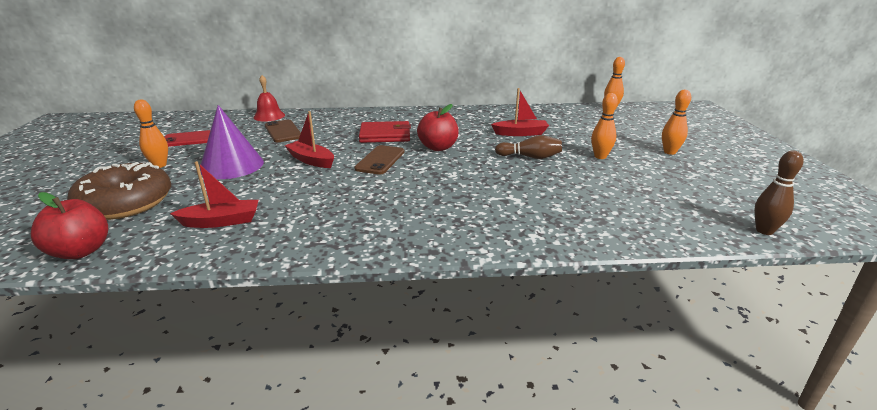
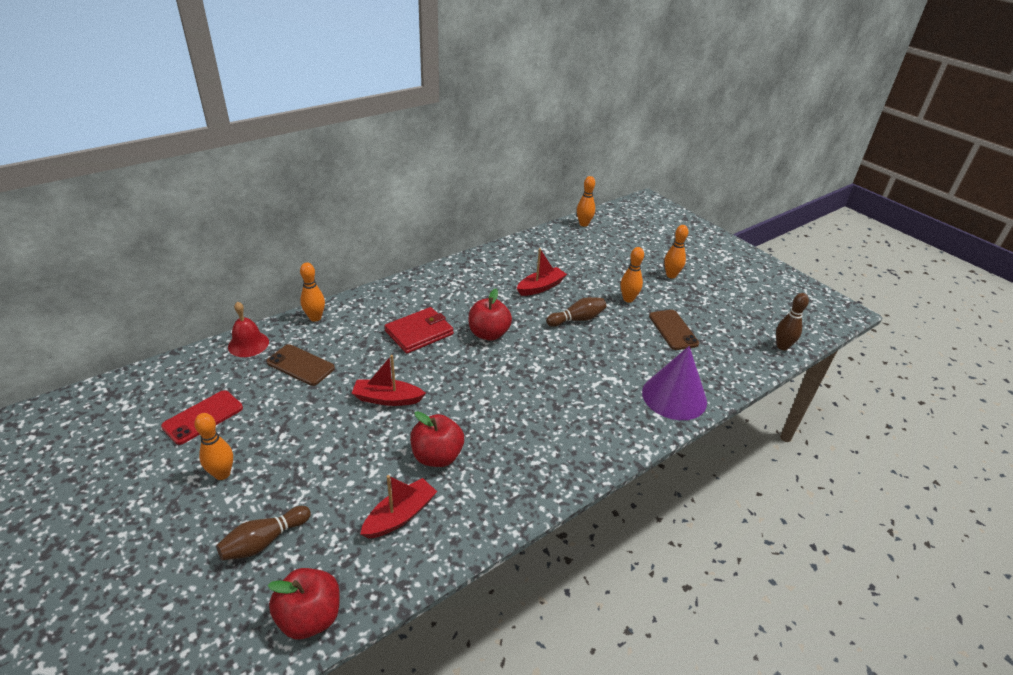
camera: 35 degrees left, 10 degrees up
(126, 203) = (264, 541): brown donut -> brown bowling pin
(232, 165) = (310, 440): purple cone -> purple cone (674, 396)
(297, 199) = (437, 456): none -> red apple
(326, 114) = (315, 318): none -> orange bowling pin
(380, 160) = (454, 372): brown phone -> brown phone (673, 330)

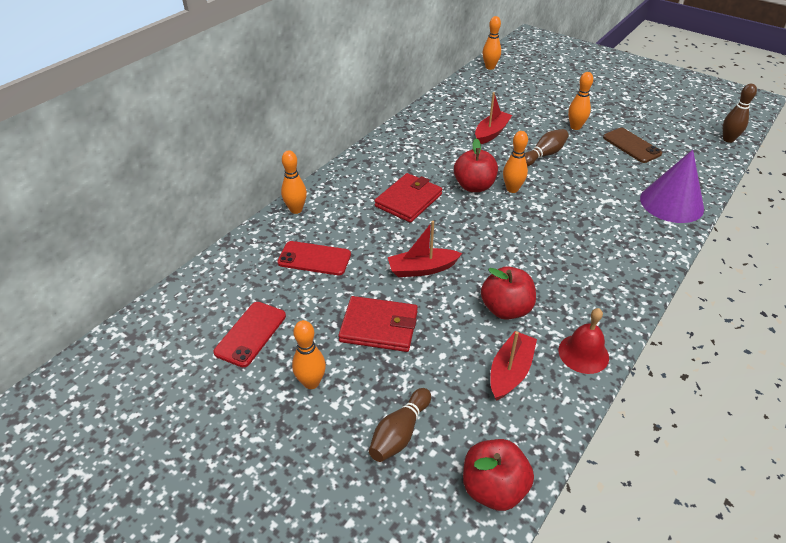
camera: 15 degrees left, 5 degrees up
(248, 344) = (245, 251): red bell -> red bell (583, 353)
(300, 365) = (314, 259): brown phone -> red phone
(313, 441) = (379, 326): none -> red wallet
(671, 275) = (597, 98): orange bowling pin -> orange bowling pin (512, 189)

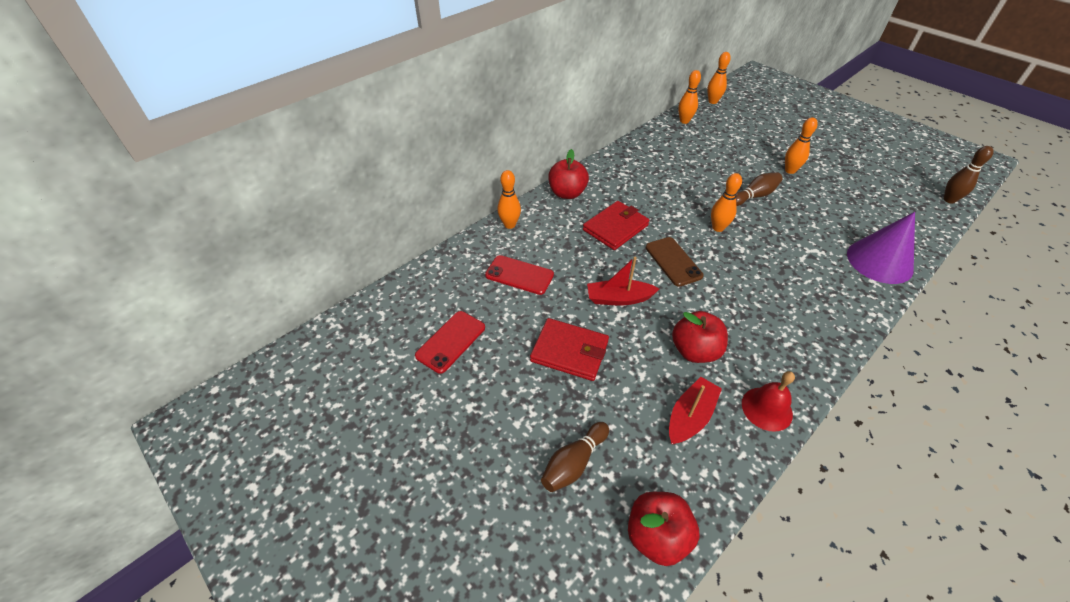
camera: 10 degrees right, 5 degrees up
(311, 382) = (498, 398): orange bowling pin -> orange bowling pin (684, 121)
(474, 186) = (680, 221): red apple -> red apple (567, 193)
(491, 133) = (705, 168): red boat -> none
(631, 145) = (845, 196): brown phone -> brown phone (673, 261)

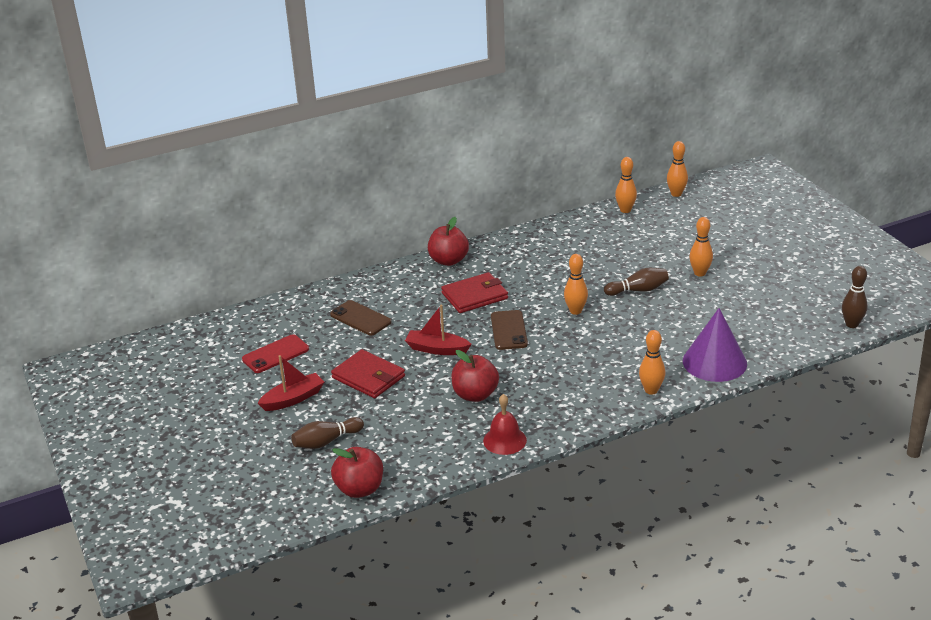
camera: 20 degrees right, 15 degrees down
(509, 225) = (376, 279): orange bowling pin -> orange bowling pin (651, 390)
(519, 275) = (360, 318): red phone -> brown phone
(690, 416) = (437, 433): red boat -> red boat (293, 399)

